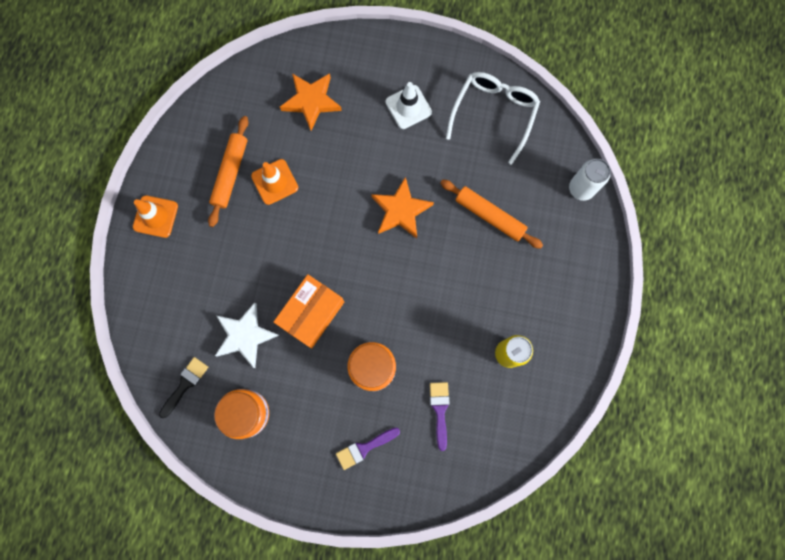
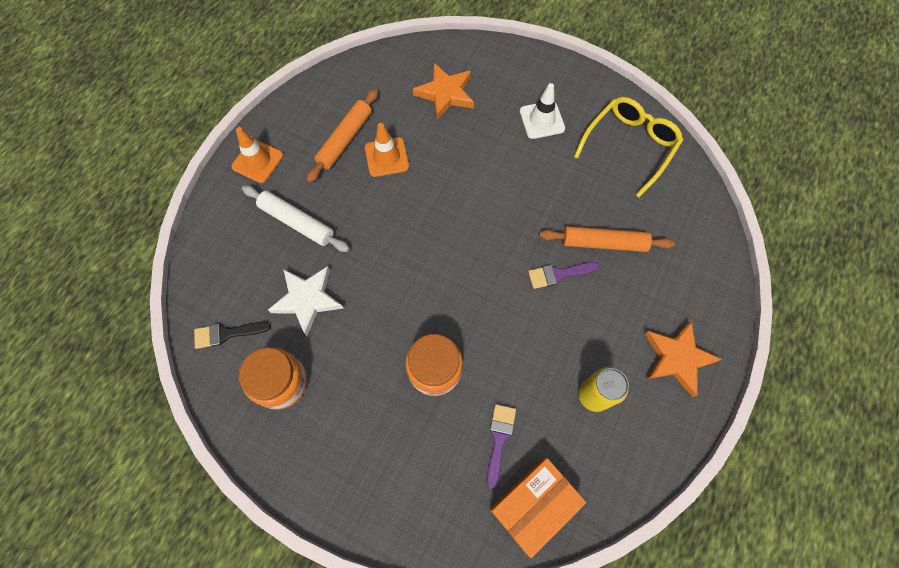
camera: 15 degrees right, 10 degrees down
(185, 384) = (227, 333): black brush -> black brush turned 150 degrees counterclockwise
(212, 267) = (297, 222): none -> white rolling pin
(311, 313) = (384, 294): orange box -> orange box (534, 505)
(364, 448) = (400, 459): purple brush -> purple brush (558, 274)
(401, 210) = (509, 215): orange star -> orange star (677, 358)
(489, 216) = (603, 243): orange rolling pin -> orange rolling pin turned 45 degrees counterclockwise
(494, 113) = (630, 145): white glasses -> yellow glasses
(581, 189) = (710, 239): white can -> none

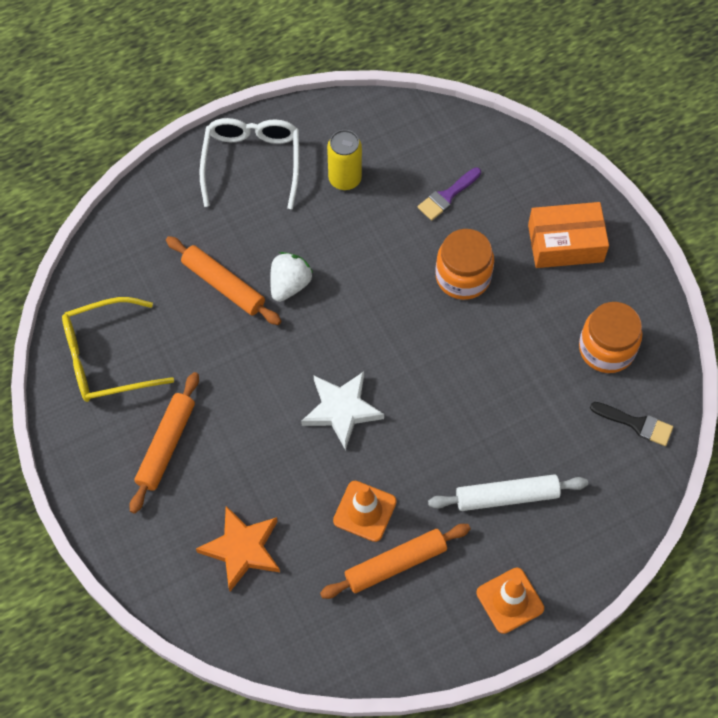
camera: 145 degrees left, 5 degrees down
(297, 222) = (507, 496): white rolling pin -> white rolling pin turned 75 degrees counterclockwise
(307, 299) = (541, 408): white star -> white star (341, 410)
(534, 505) = (454, 141): orange box -> orange box (565, 243)
(542, 120) = (166, 445): white traffic cone -> orange rolling pin
(558, 274) = (289, 285): purple brush -> white strawberry
(677, 358) = (252, 162): orange star -> white glasses

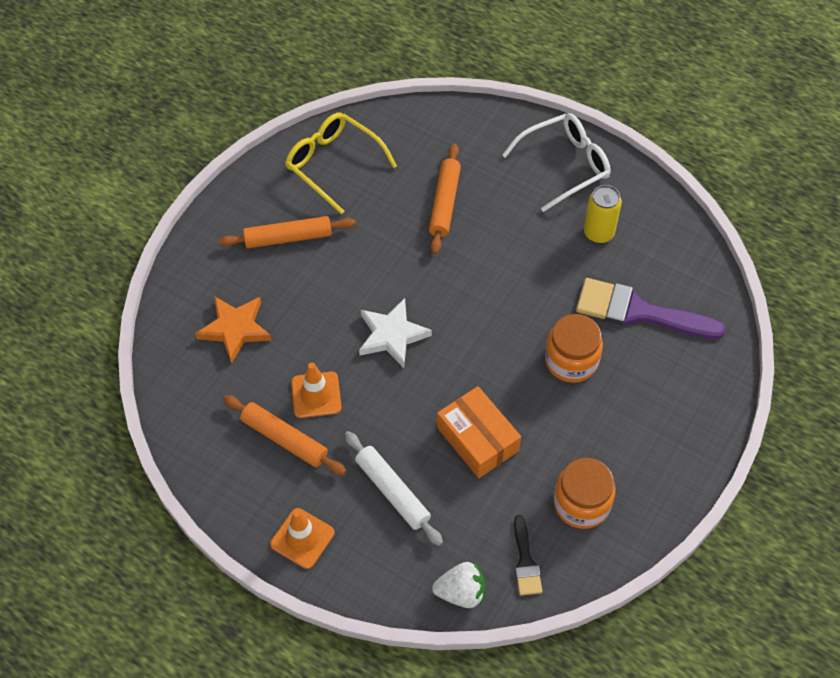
camera: 60 degrees right, 5 degrees down
(289, 285) = (476, 245): white strawberry -> white strawberry (461, 592)
(447, 196) = (638, 312): purple brush -> purple brush, size x1.95
(565, 243) = (661, 422): orange box -> orange box (477, 439)

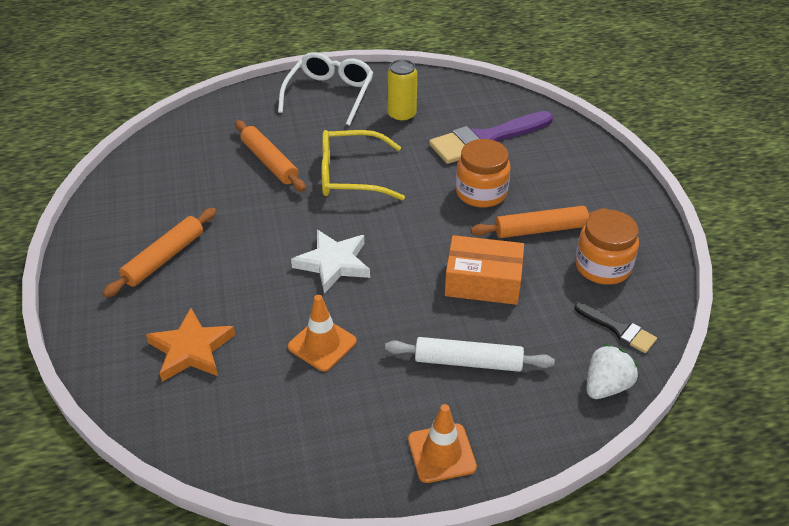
camera: 45 degrees left, 15 degrees down
(284, 439) = (334, 394): orange rolling pin -> orange rolling pin (540, 229)
(333, 164) = (146, 190): yellow glasses -> yellow glasses (349, 176)

